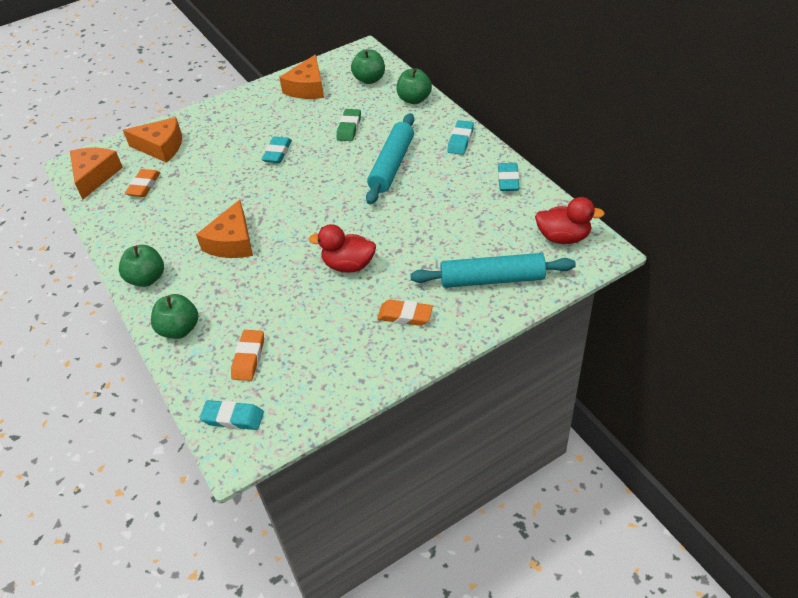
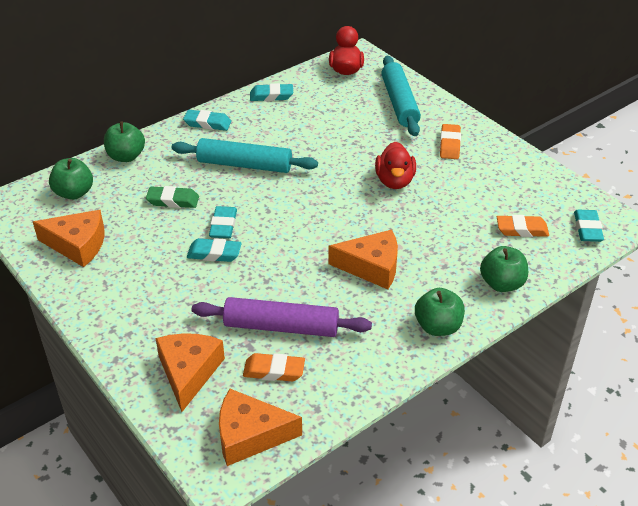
camera: 100 degrees left, 5 degrees down
(184, 189) = (281, 327): none -> purple rolling pin
(310, 156) = (223, 225): none -> turquoise eraser

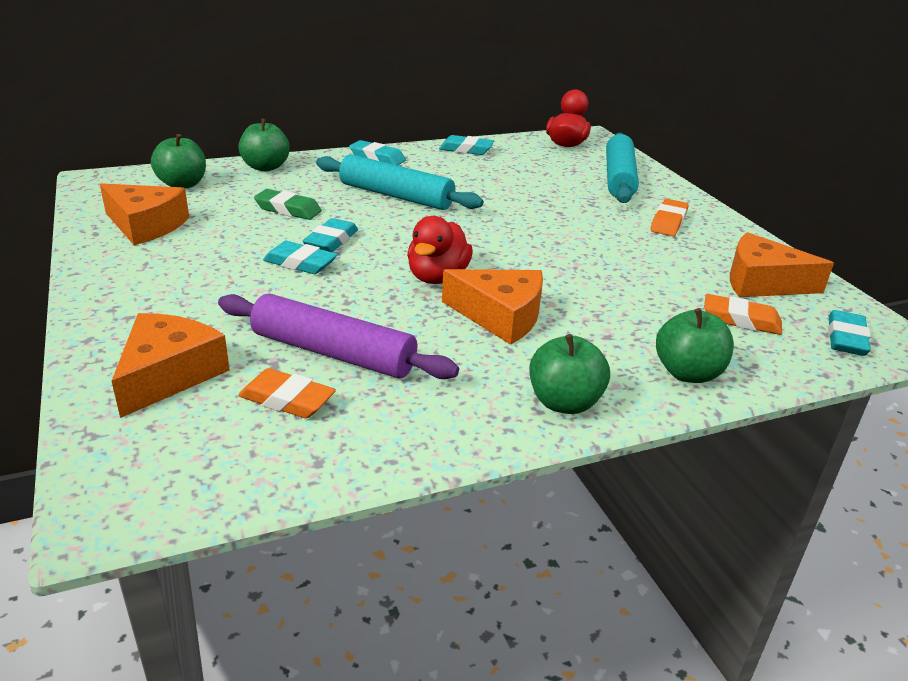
camera: 15 degrees right, 10 degrees down
(250, 435) = (193, 471): orange cheese -> orange cheese (762, 282)
(394, 181) = (578, 241): red duck -> red duck (437, 277)

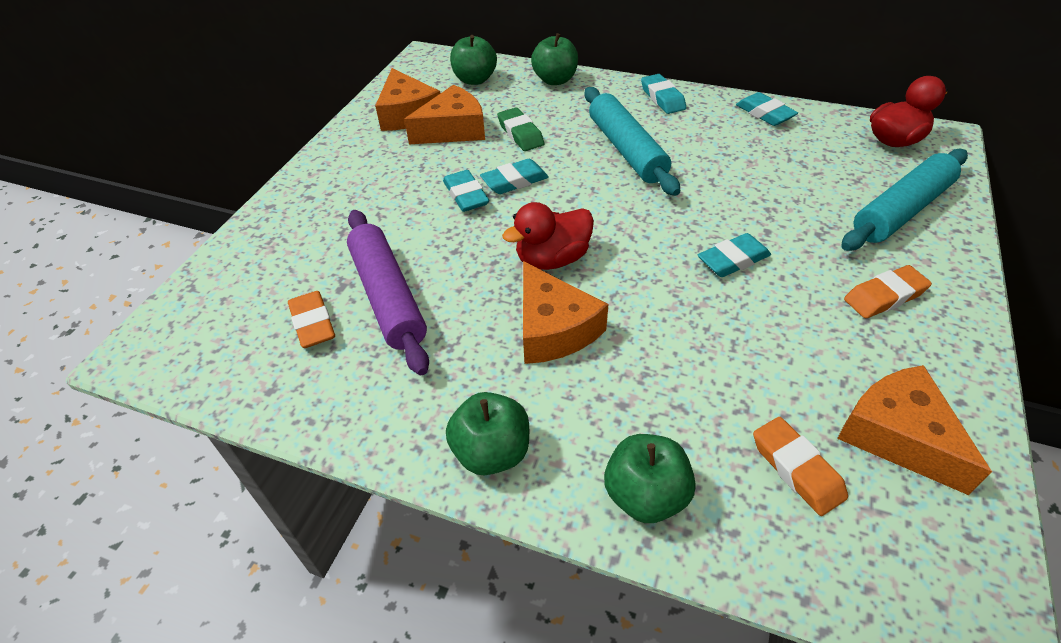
camera: 45 degrees right, 15 degrees up
(169, 374) = (276, 260): orange cheese -> orange cheese (453, 129)
(846, 338) = (905, 573): turquoise eraser -> turquoise eraser (733, 260)

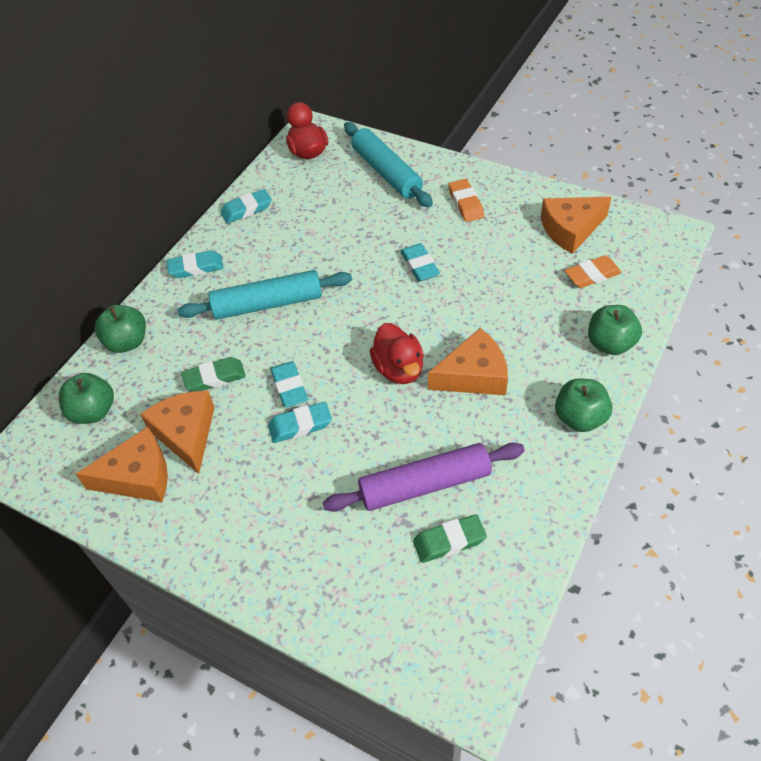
camera: 80 degrees left, 5 degrees up
(313, 323) = (449, 541): orange eraser -> green eraser

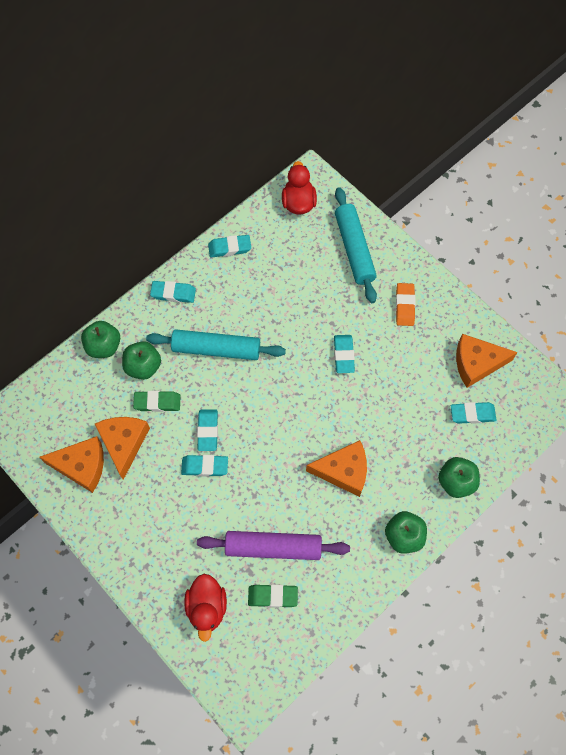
camera: 15 degrees right, 15 degrees up
(93, 411) = (65, 400): green apple -> green apple (143, 367)
(399, 369) = (291, 445): red duck -> red duck (207, 607)
(592, 275) = (472, 414): orange eraser -> turquoise eraser

